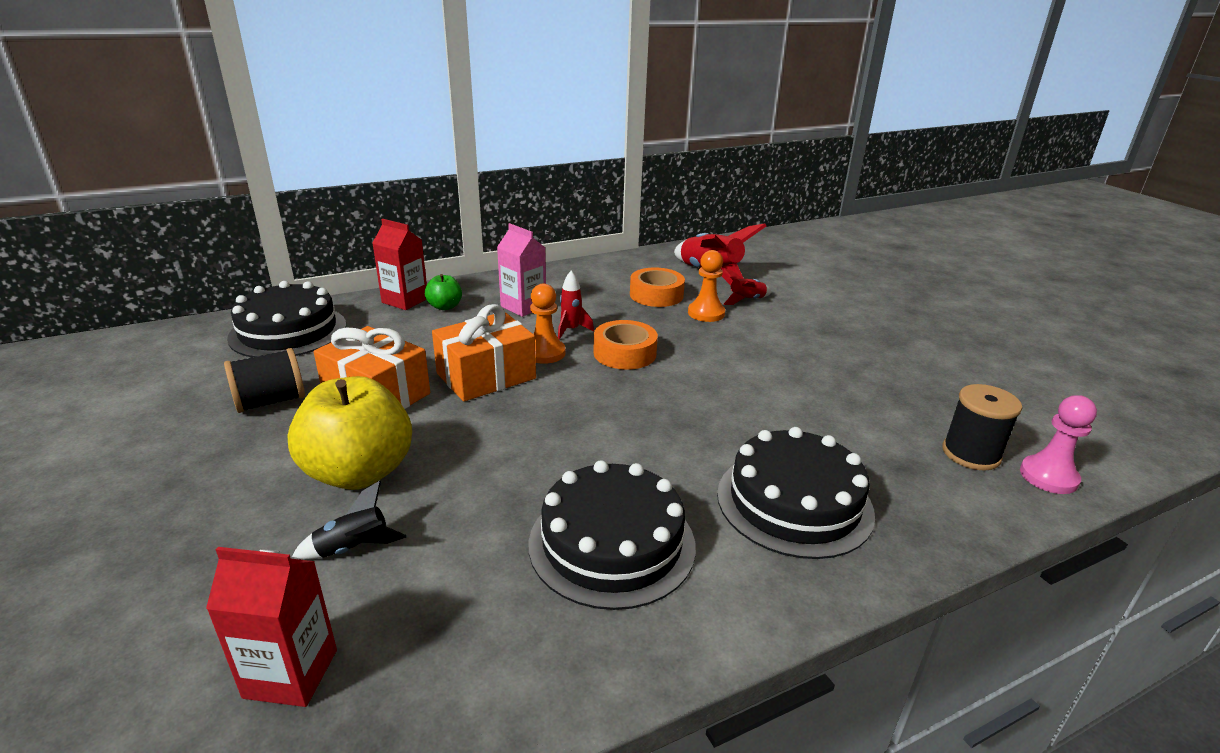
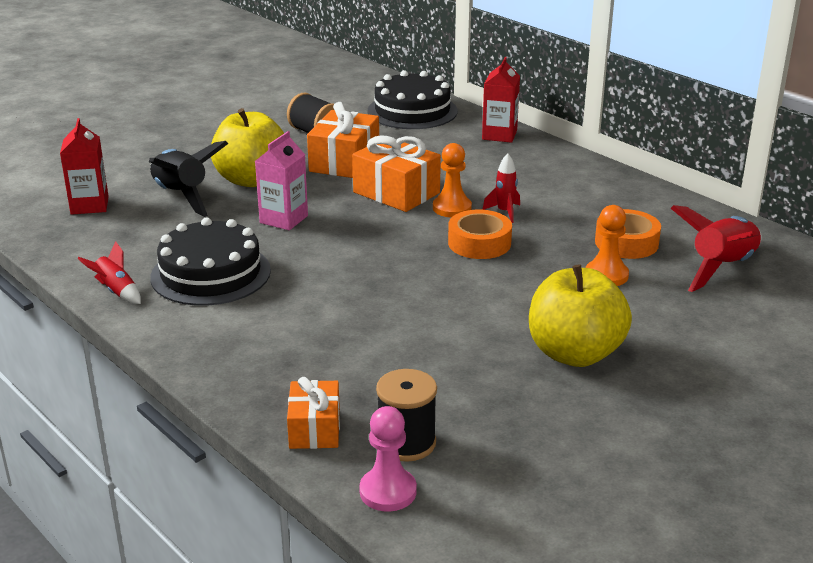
camera: 75 degrees right, 0 degrees up
(353, 548) = (181, 196): black rocket -> black rocket, size x1.93
(445, 306) = (502, 152): green apple -> none
(523, 306) = (534, 183): pink carton -> pink carton (284, 219)
(746, 300) = (666, 297): red rocket -> red rocket (116, 291)
(794, 502) = (284, 342): black cake -> none
(825, 351) = (574, 353): none -> yellow apple
(960, 505) = (315, 429): none -> orange gift

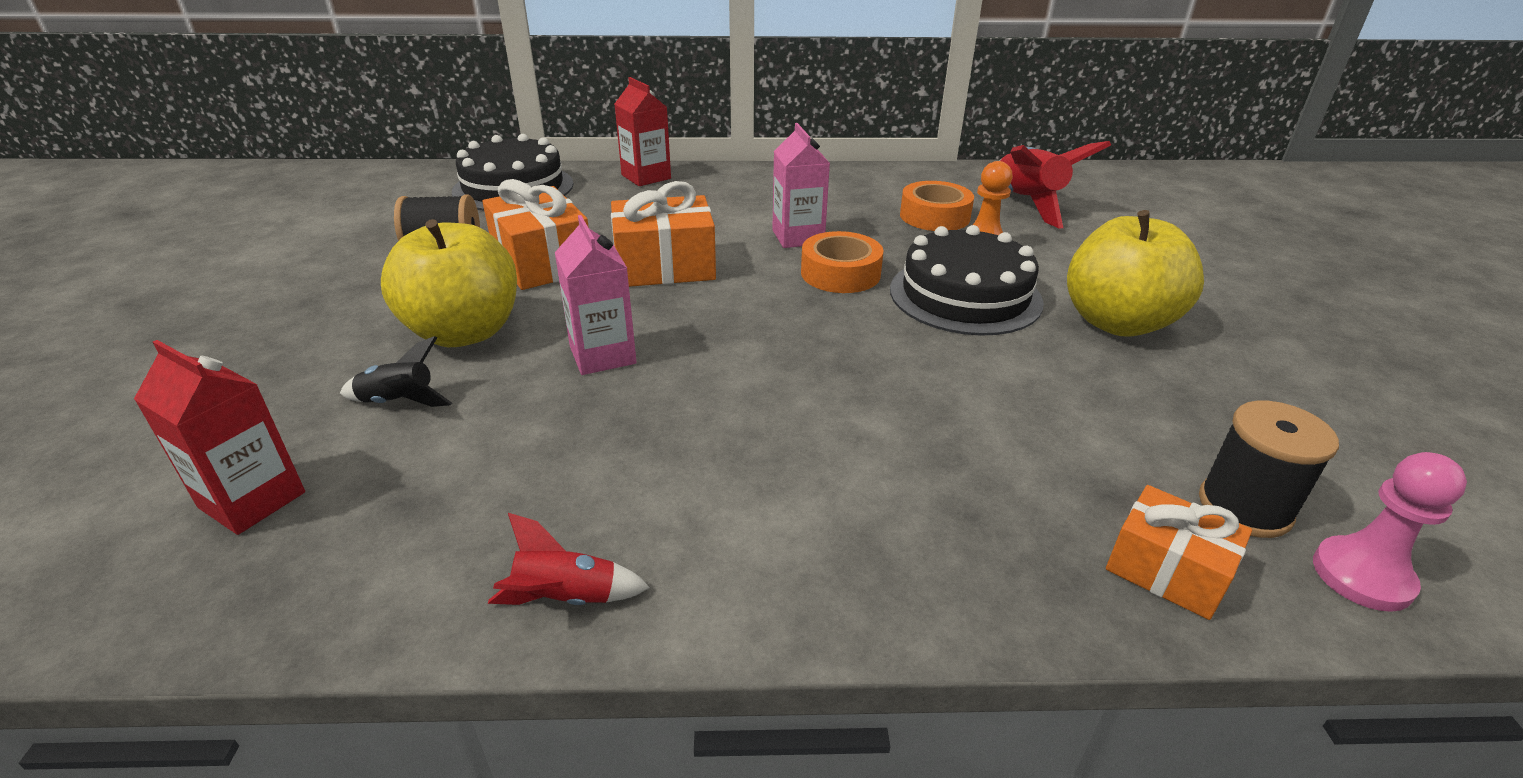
camera: 50 degrees left, 5 degrees up
(181, 196) = (399, 402): black rocket -> black rocket, size x0.52
(210, 273) = (651, 474): black cake -> black cake (965, 295)
(452, 208) = (747, 255): orange pawn -> none
(504, 212) = (798, 237): red rocket -> pink carton

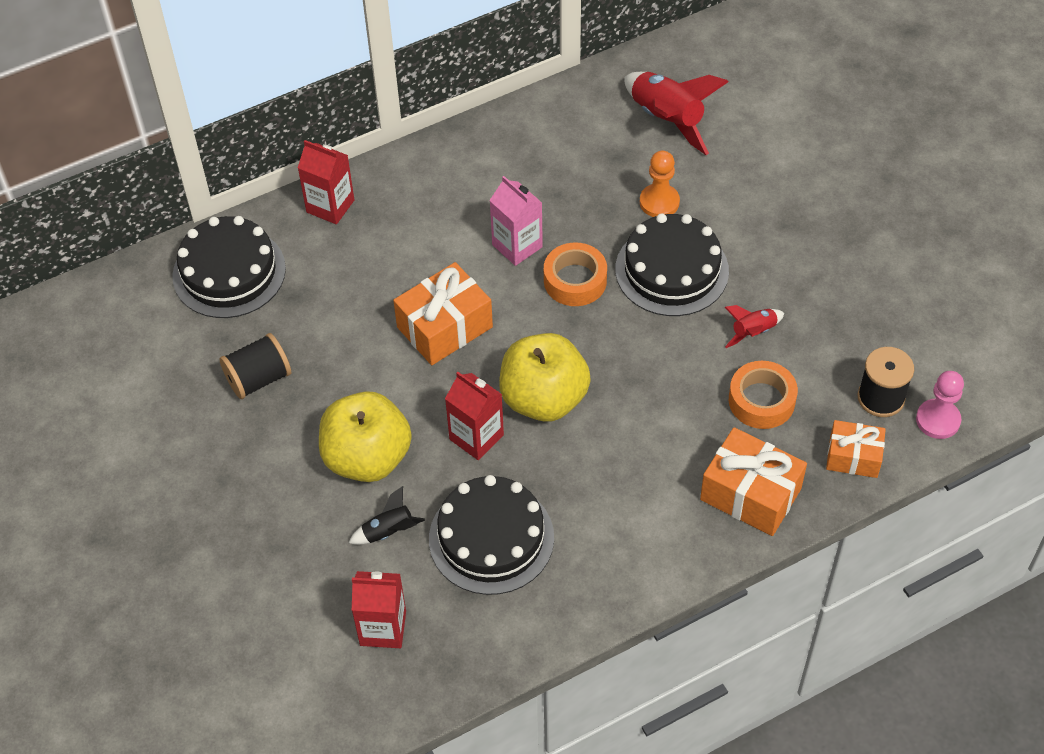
camera: 25 degrees left, 20 degrees up
(509, 456) = (491, 538): none -> black cake
(543, 262) = (350, 362): orange gift -> orange gift (750, 494)
(566, 598) = (593, 601): red rocket -> red rocket (753, 332)
(602, 355) = (476, 437): pink carton -> red carton
(934, 216) = (604, 170): orange tape -> orange tape (761, 400)
(1117, 322) = (778, 259): yellow apple -> yellow apple (544, 399)

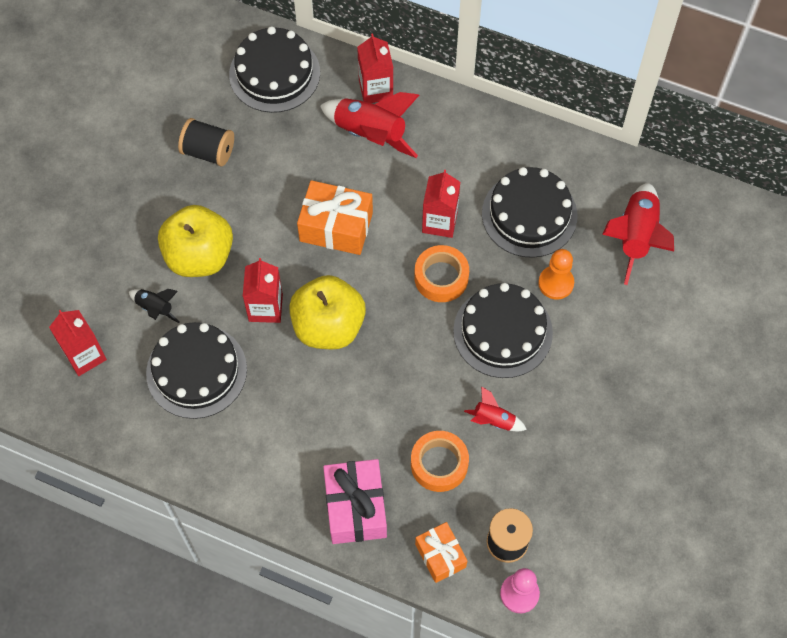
camera: 50 degrees right, 10 degrees up
(373, 240) = (370, 134): none -> red rocket
(517, 246) = (439, 222): pink carton -> red carton
(573, 177) = (529, 214): none -> black cake
(750, 494) = (355, 507): orange gift -> pink gift

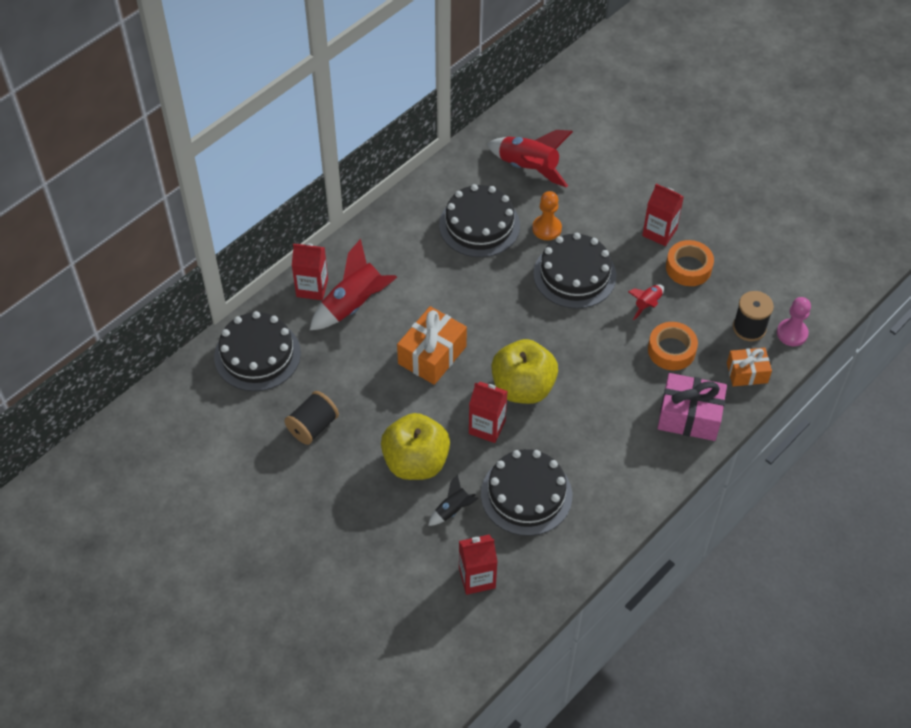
camera: 70 degrees left, 10 degrees down
(439, 222) = (459, 284): red carton -> red carton (659, 232)
(441, 277) = (510, 299): orange tape -> orange tape (688, 268)

